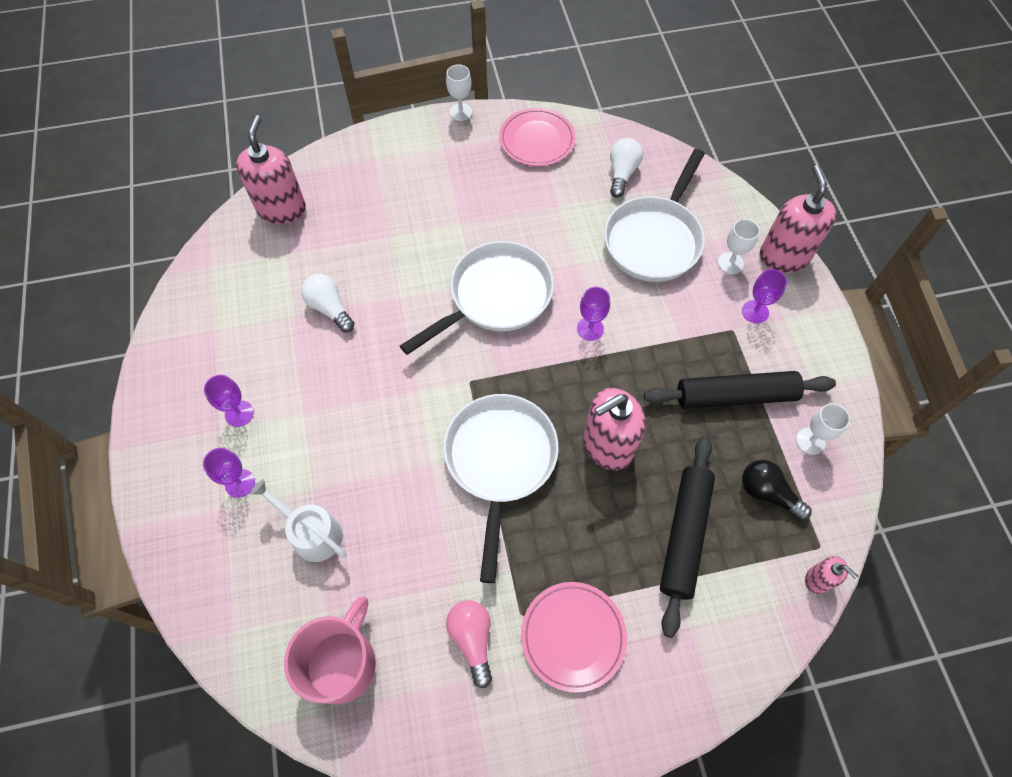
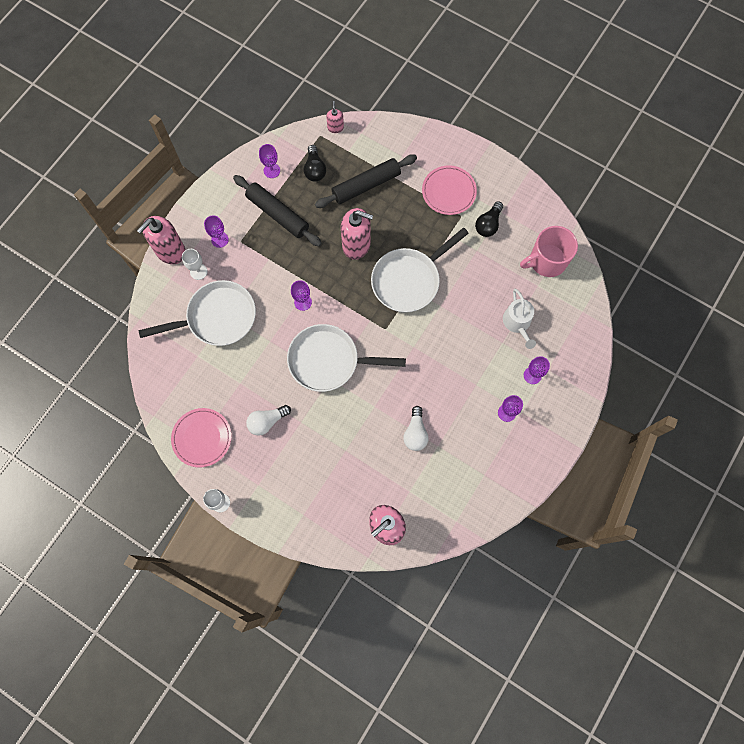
camera: 135 degrees left, 10 degrees up
(472, 639) = (488, 224): pink light bulb -> black light bulb
(622, 173) = (185, 371): white light bulb -> white light bulb (267, 421)
(810, 441) = (271, 170): white goblet -> purple goblet

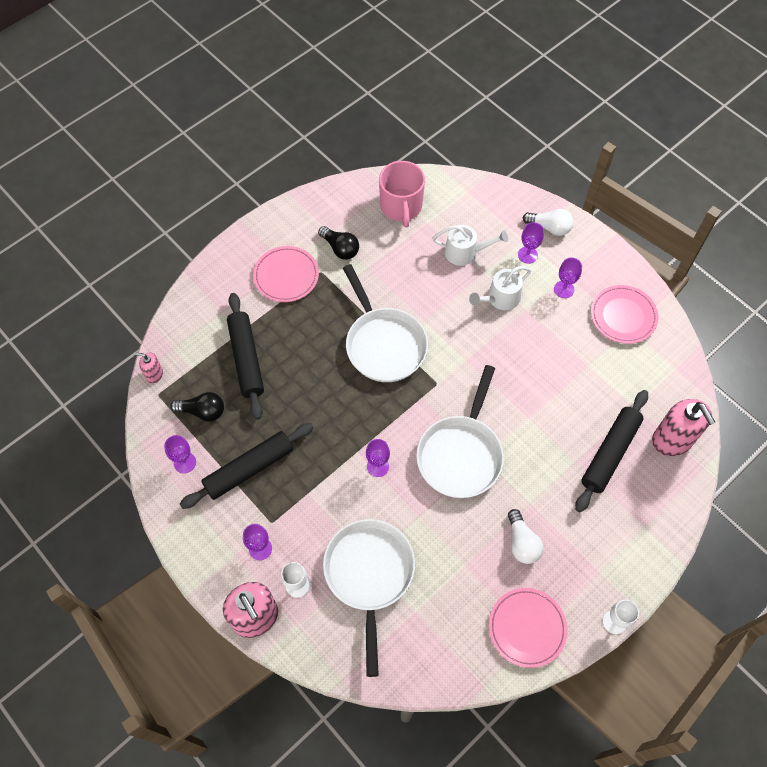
camera: 75 degrees left, 10 degrees down
(356, 245) = (321, 388): pink soap dispenser -> none
(360, 477) = (610, 453): none -> black rolling pin
(415, 433) = (568, 383): white light bulb -> white light bulb (549, 227)
(480, 361) = (500, 298): none -> white watering can
(495, 468) = (623, 316): none -> pink plate

